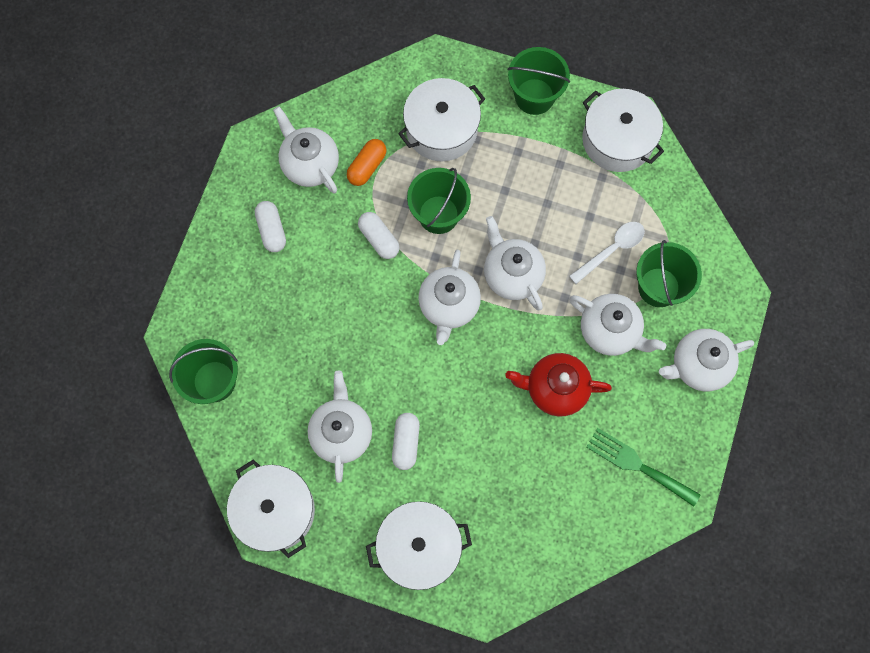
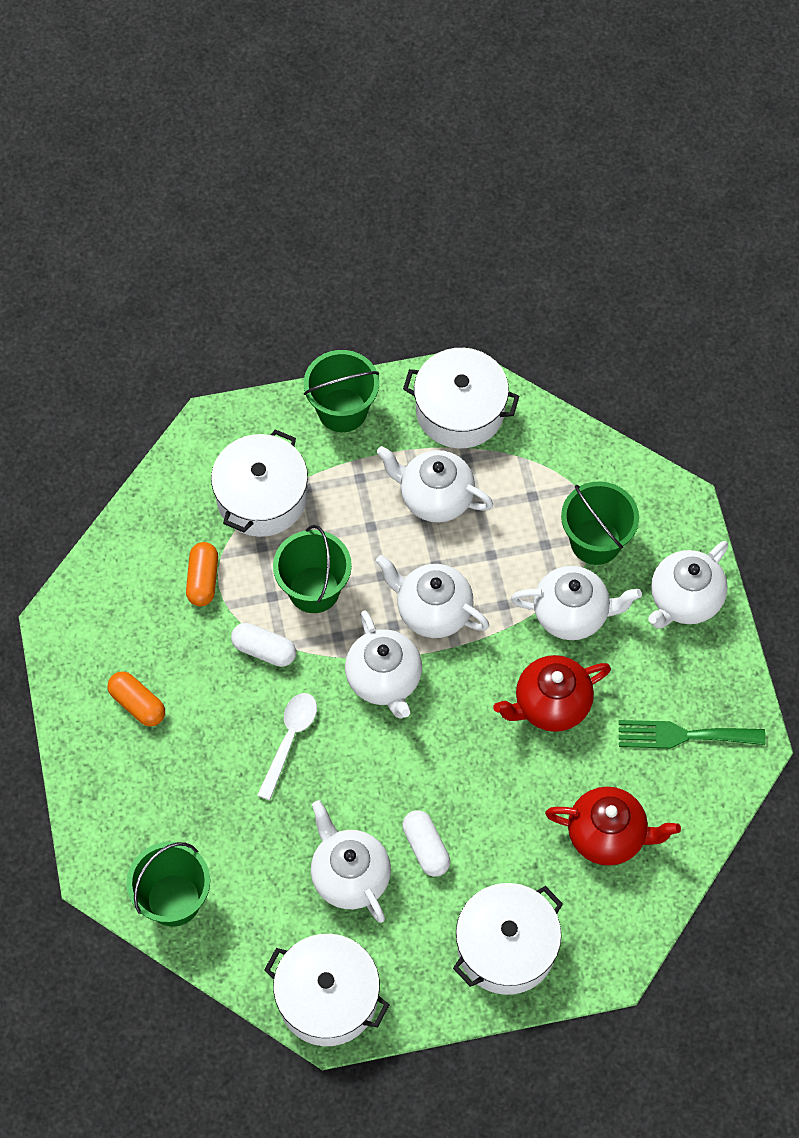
camera: 30 degrees left, 10 degrees down
(272, 230) = (137, 704): white capsule -> orange capsule
(310, 164) = (136, 611): white teapot -> white teapot (434, 497)
(539, 507) = (608, 835): none -> red teapot
(611, 250) = (523, 529): white spoon -> white spoon (289, 740)

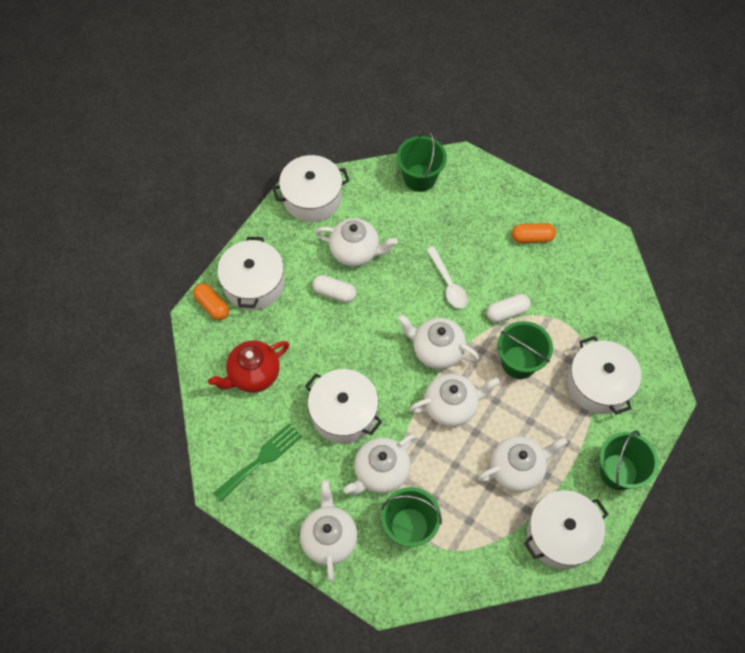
camera: 135 degrees right, 0 degrees up
(203, 580) = (574, 317): orange capsule -> orange capsule (212, 305)
(550, 705) = (344, 413): red teapot -> white pot

